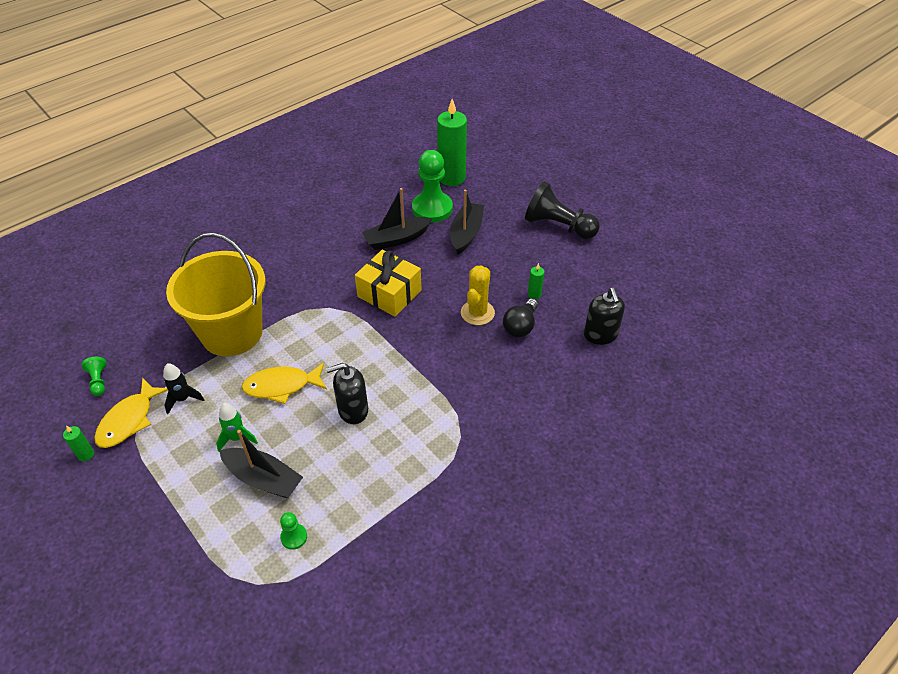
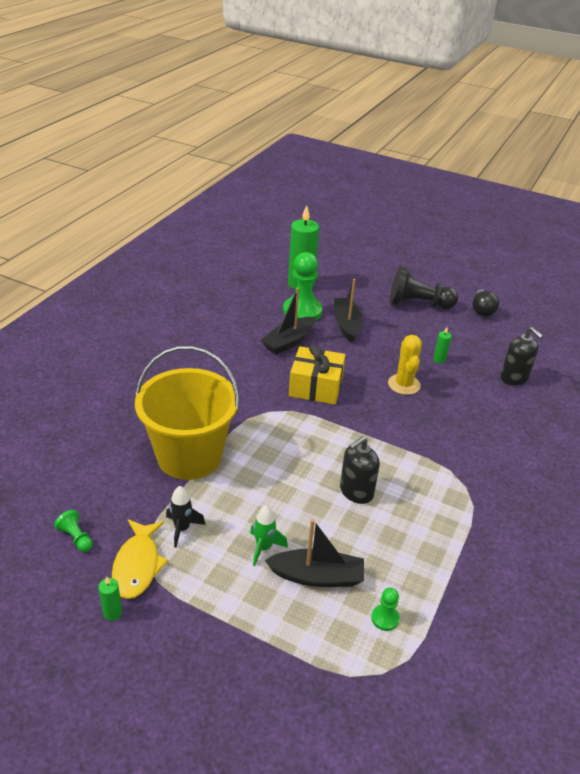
camera: 25 degrees left, 10 degrees down
(281, 386) = (274, 490): yellow fish -> none
(520, 326) = (447, 386): black light bulb -> black light bulb (482, 310)

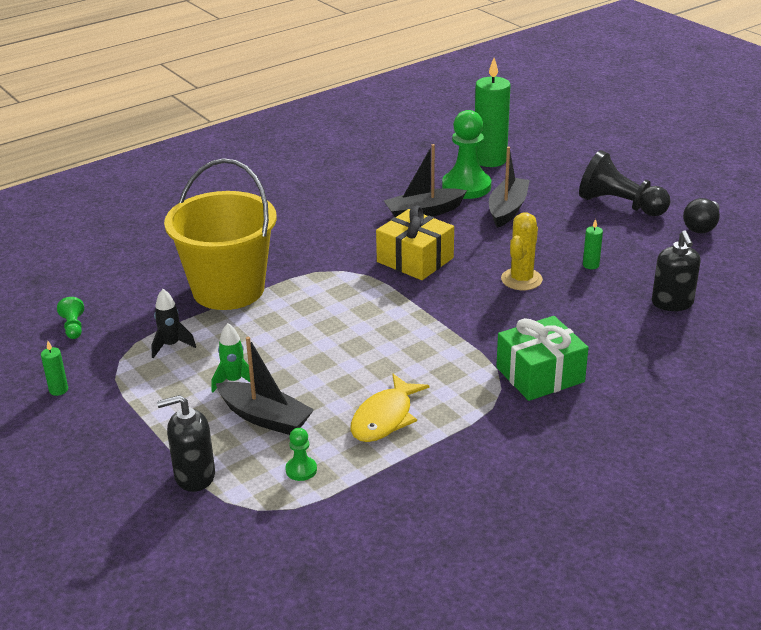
camera: 30 degrees right, 5 degrees down
(138, 565) = (108, 362): yellow fish -> yellow fish (385, 418)
(356, 491) = (371, 361): black soap dispenser -> black soap dispenser (194, 476)
(481, 465) = (540, 375): none -> green gift

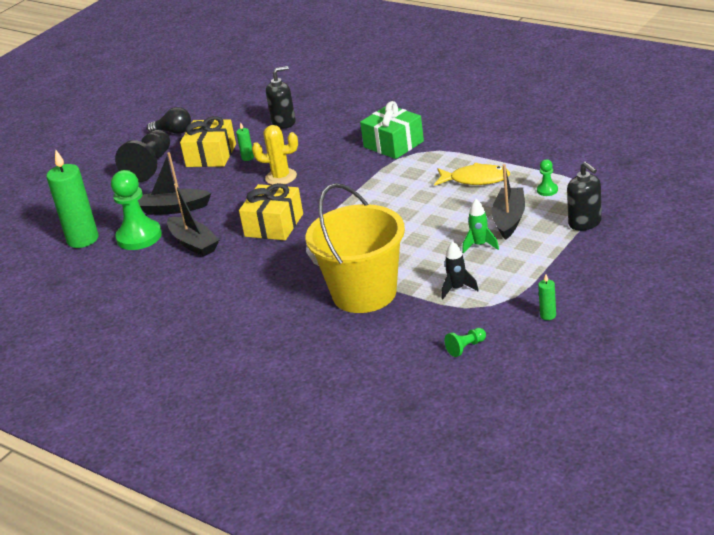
camera: 105 degrees left, 0 degrees up
(617, 243) = (211, 155): none -> yellow gift

